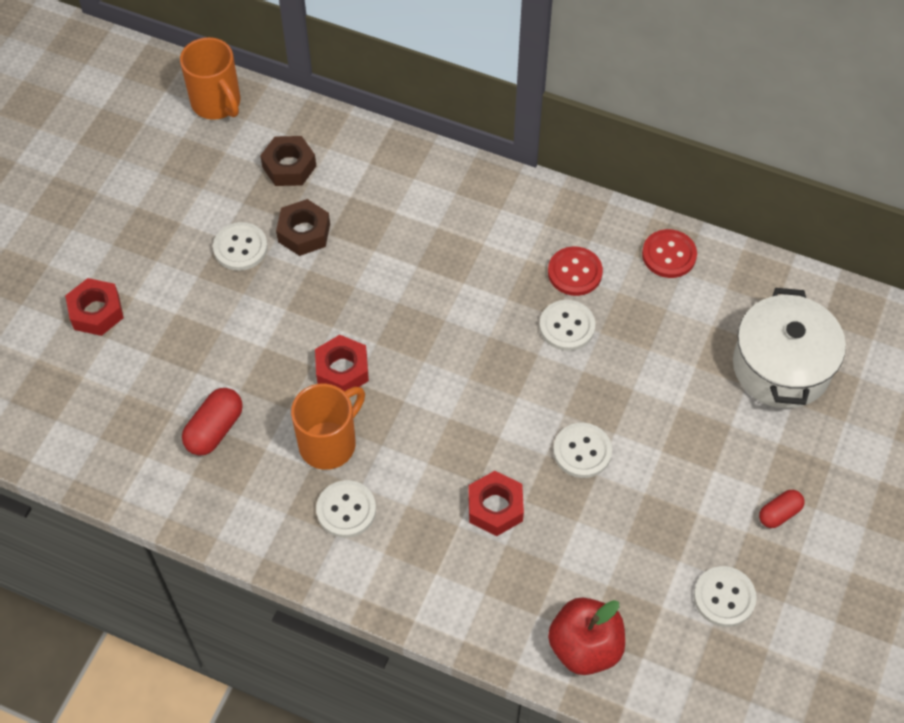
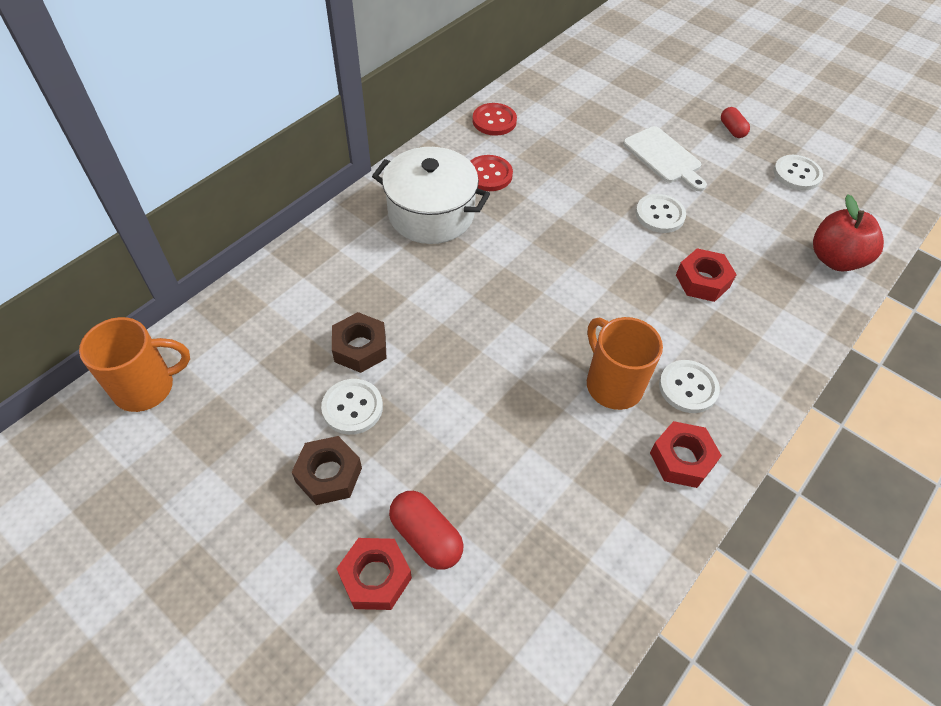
camera: 75 degrees left, 5 degrees down
(215, 429) = (572, 482): red capsule -> red capsule (426, 537)
(289, 166) = (271, 341): brown nut -> brown nut (329, 475)
(342, 370) = (533, 354): red nut -> red nut (681, 459)
(567, 326) = (539, 193): white button -> none
(686, 442) = (664, 157): none -> white cutting board
(781, 367) = (612, 95): white pot -> white pot (431, 214)

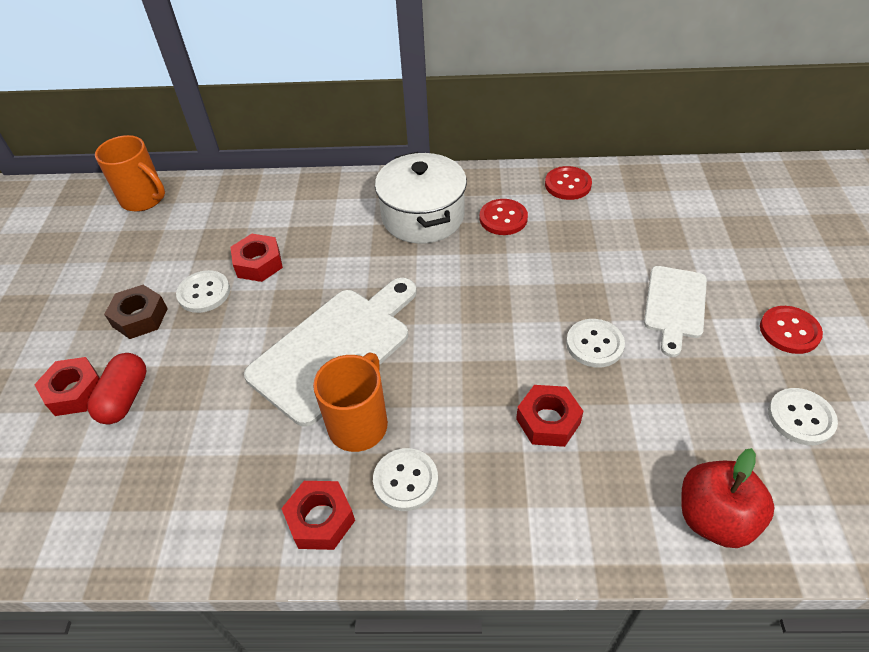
camera: 55 degrees right, 5 degrees down
(360, 348) = (258, 263): brown nut -> red nut
(521, 354) = (335, 349): none -> white cutting board
(732, 129) = (789, 331): red capsule -> red button

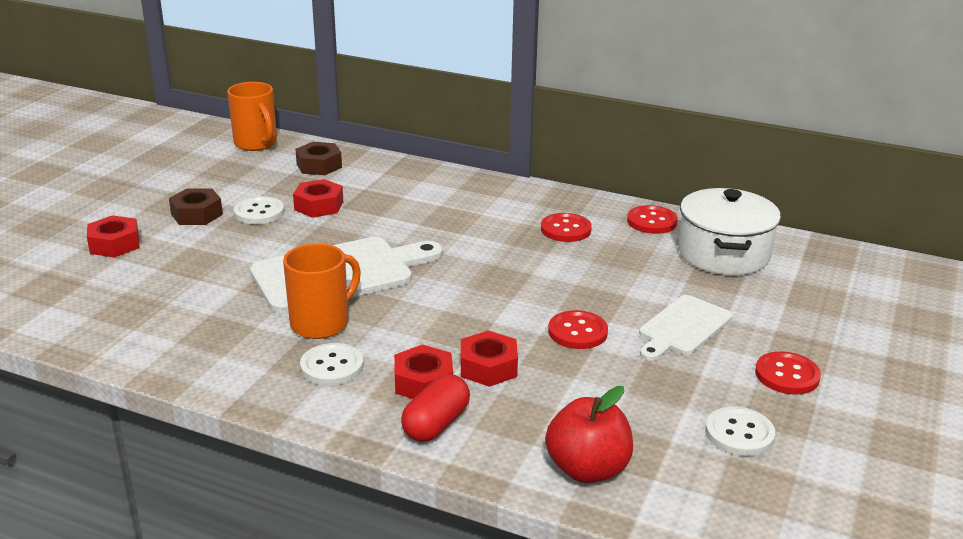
camera: 20 degrees right, 20 degrees down
(125, 398) = (149, 258): red capsule -> red capsule (436, 424)
(226, 209) = (319, 165): none -> brown nut
(320, 519) = (244, 368): red nut -> red nut (423, 382)
(423, 216) = (490, 210): white pot -> white pot (723, 254)
(594, 344) = (577, 332): white button -> red button

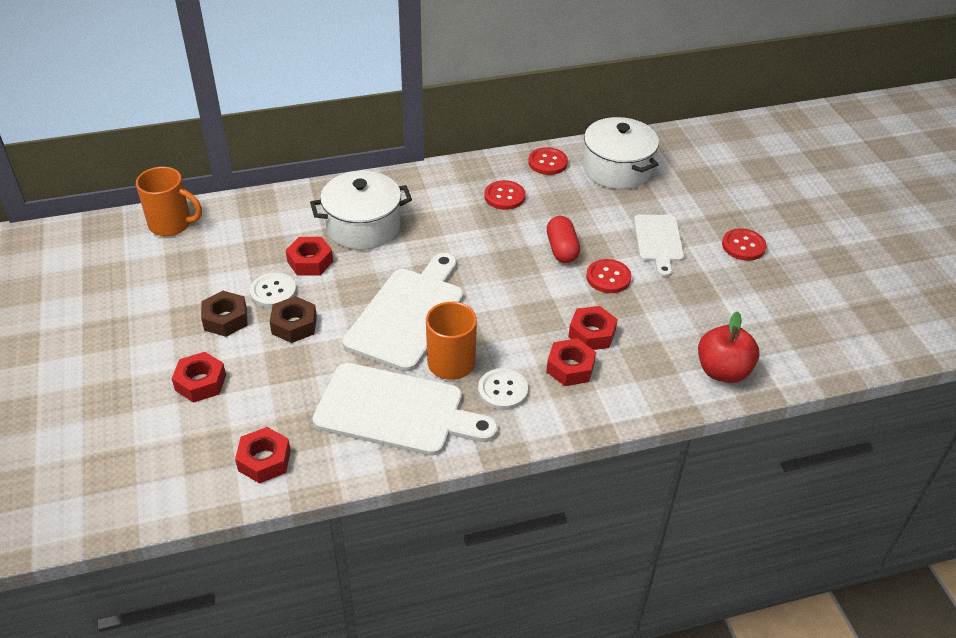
camera: 40 degrees left, 15 degrees up
(72, 314) = (264, 460): none -> red nut
(219, 334) = (396, 411): none -> white cutting board
(319, 165) = (256, 222): brown nut -> brown nut (294, 325)
(399, 201) = (363, 227): none -> white pot
(436, 424) = (614, 392): red capsule -> red capsule (562, 249)
(739, 433) = (763, 300): white button -> none

